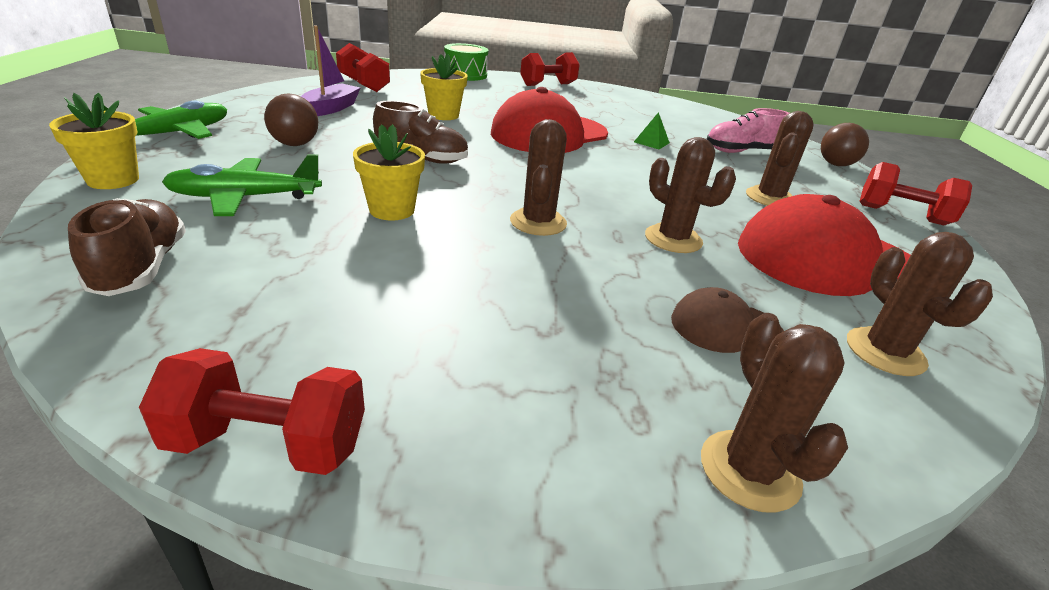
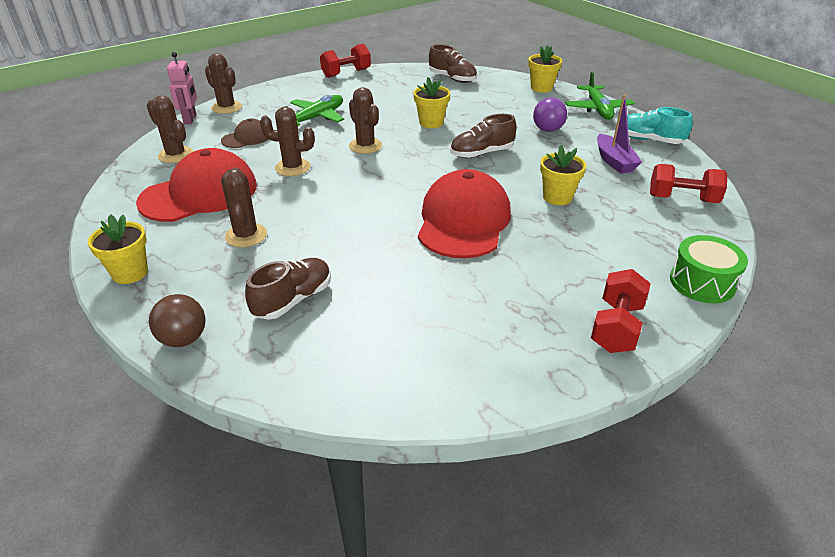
camera: 145 degrees right, 5 degrees up
(245, 197) = (488, 102): green plane -> green plane (316, 118)
(249, 103) = (649, 140): none -> turquoise shoe
(295, 144) = (547, 130): brown ball -> purple ball
(651, 142) = (382, 262): green pyramid -> none
(741, 152) = (293, 300): pink shoe -> brown shoe
(868, 469) = (190, 119): none -> pink robot
(902, 215) = (130, 273): red dumbbell -> yellow flower pot

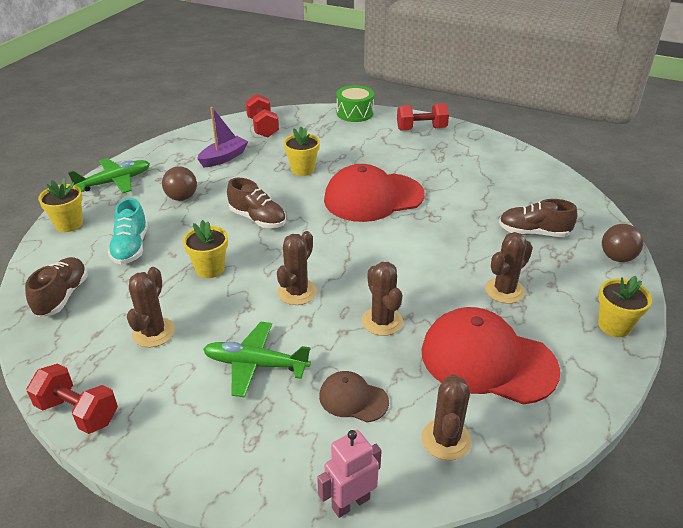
camera: 120 degrees left, 0 degrees up
(226, 107) = (284, 485): brown cactus -> brown cactus (153, 332)
(547, 130) = (182, 197): purple ball -> brown ball
(649, 140) = (172, 149): turquoise shoe -> turquoise shoe (131, 247)

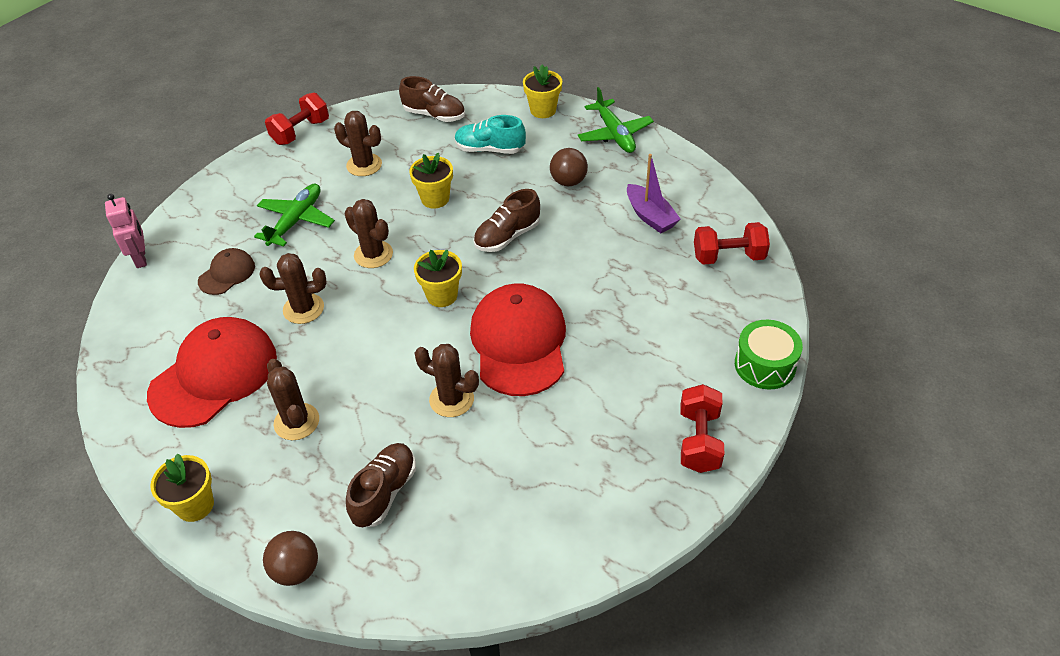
camera: 105 degrees right, 10 degrees up
(302, 169) = (605, 284): yellow flower pot -> yellow flower pot (442, 295)
(446, 439) = (154, 322): brown cactus -> brown cactus (451, 399)

